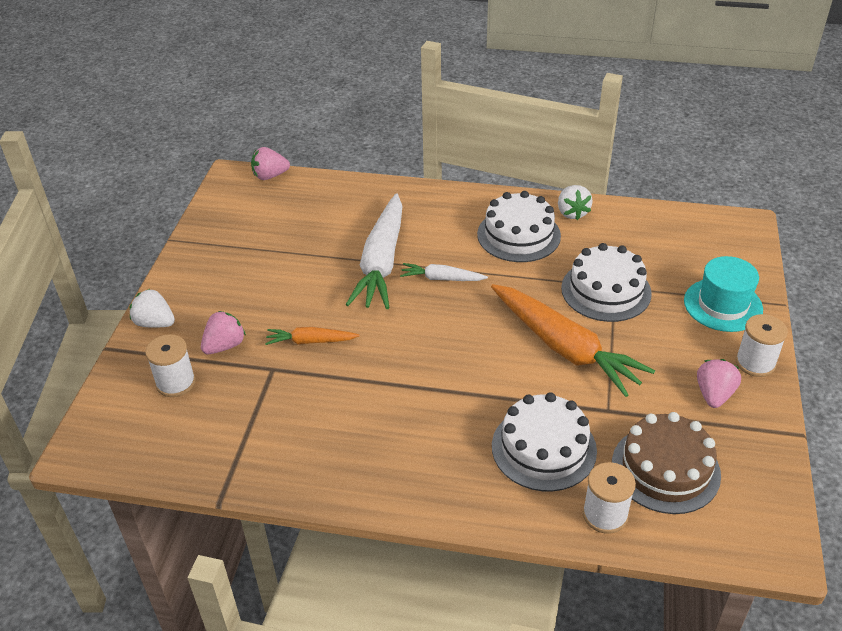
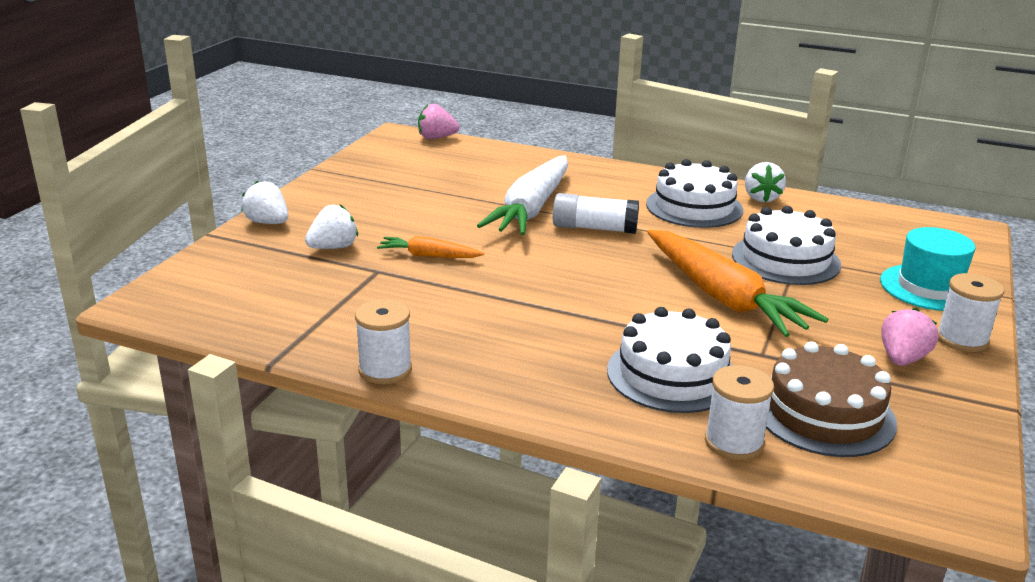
camera: 10 degrees right, 15 degrees down
(176, 383) = (268, 267): white spool -> white spool (385, 370)
(224, 346) = (333, 247): pink strawberry -> white strawberry
(441, 278) = (594, 228): white carrot -> white glue stick

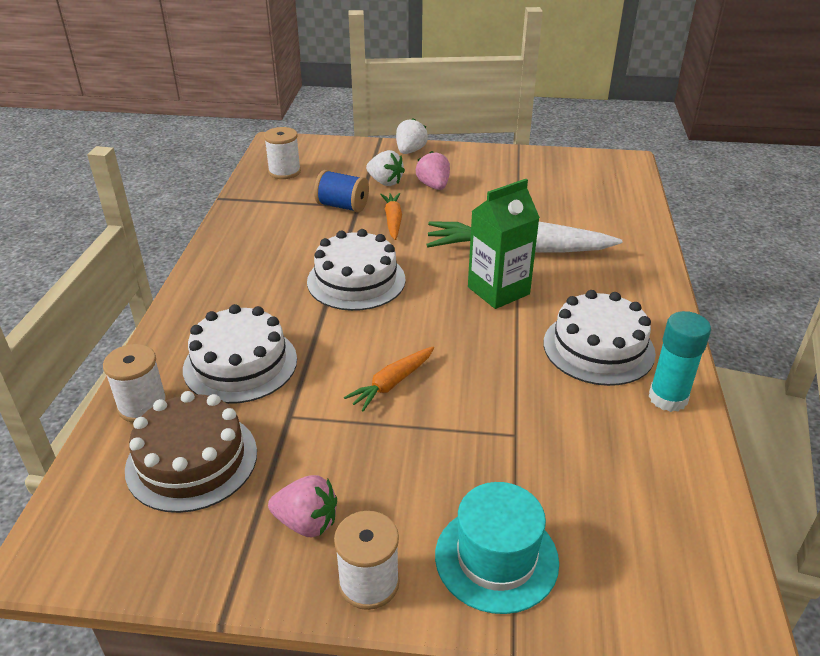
camera: 75 degrees right, 10 degrees up
(371, 279) = (342, 206): none -> blue spool
(385, 370) = (218, 237): white spool -> white spool (284, 172)
(436, 138) = (636, 179): pink strawberry -> pink strawberry (434, 186)
(594, 228) = (498, 291): white glue stick -> green carton
(723, 297) = (392, 383): orange carrot -> orange carrot, size x0.49
(761, 198) = (668, 398): white strawberry -> turquoise glue stick
(785, 259) = (504, 425): white cake -> white cake (356, 280)

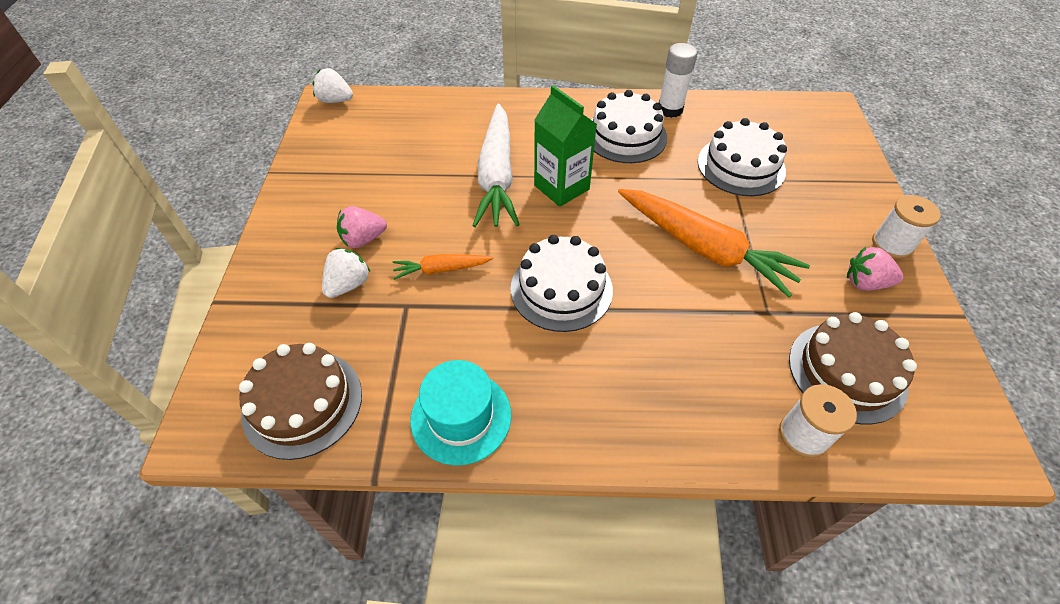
camera: 95 degrees left, 15 degrees up
(240, 364) = (716, 364): white cake -> white cake (741, 166)
(284, 172) = (302, 403): white spool -> brown cake
(307, 522) = (865, 283): pink strawberry -> pink strawberry turned 90 degrees counterclockwise
(342, 206) = (406, 320): blue spool -> none
(392, 383) = (705, 248): orange carrot -> orange carrot, size x2.05
(410, 151) = (266, 266): white strawberry -> white strawberry (335, 100)
(496, 558) = (840, 188): turquoise hat -> turquoise hat (461, 417)
(668, 398) = (670, 109): turquoise glue stick -> white glue stick

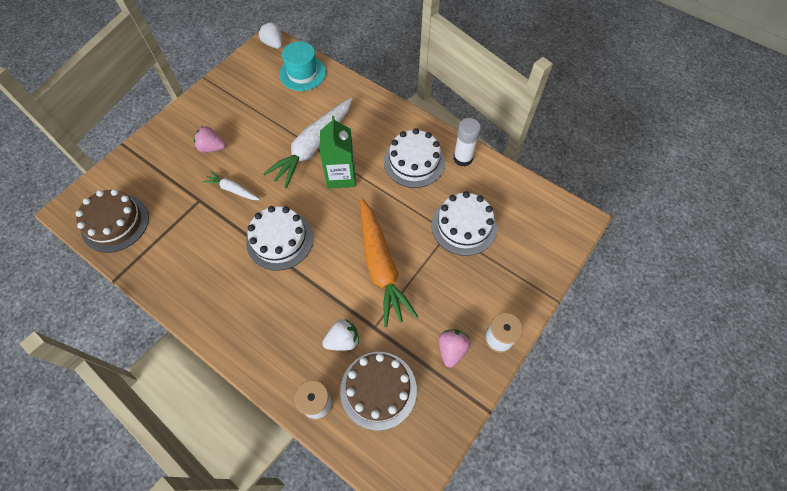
camera: 35 degrees right, 10 degrees up
(348, 284) = (184, 171): white strawberry -> white strawberry (343, 340)
(441, 269) = (232, 189): orange carrot -> white carrot
(461, 417) = (172, 276): turquoise hat -> turquoise hat (302, 73)
(865, 283) = (451, 349): pink strawberry -> pink strawberry turned 60 degrees clockwise

